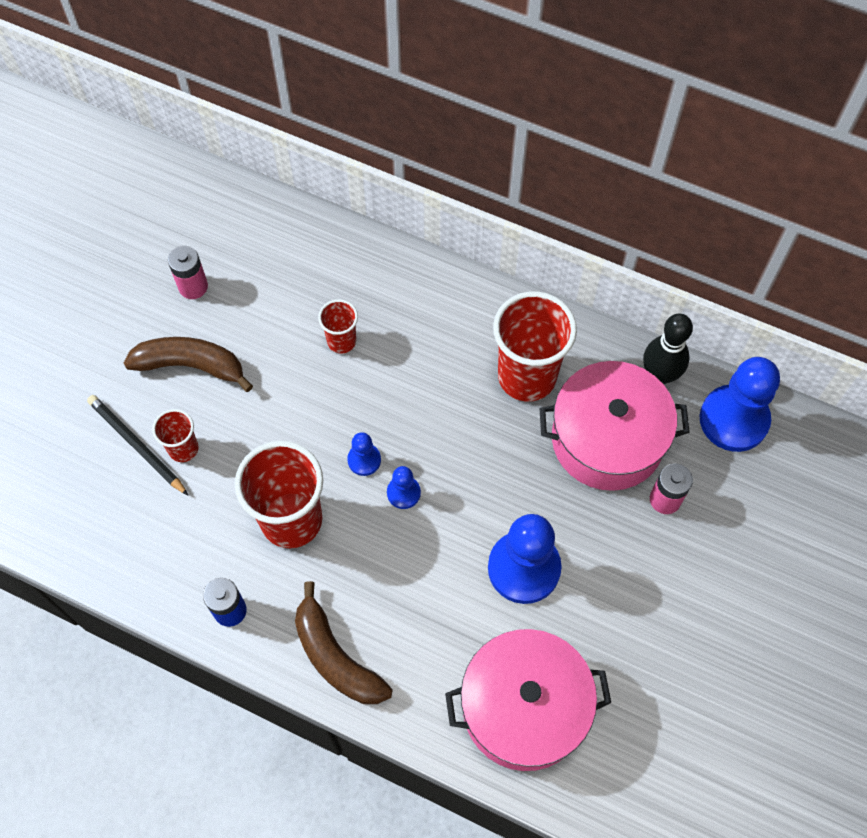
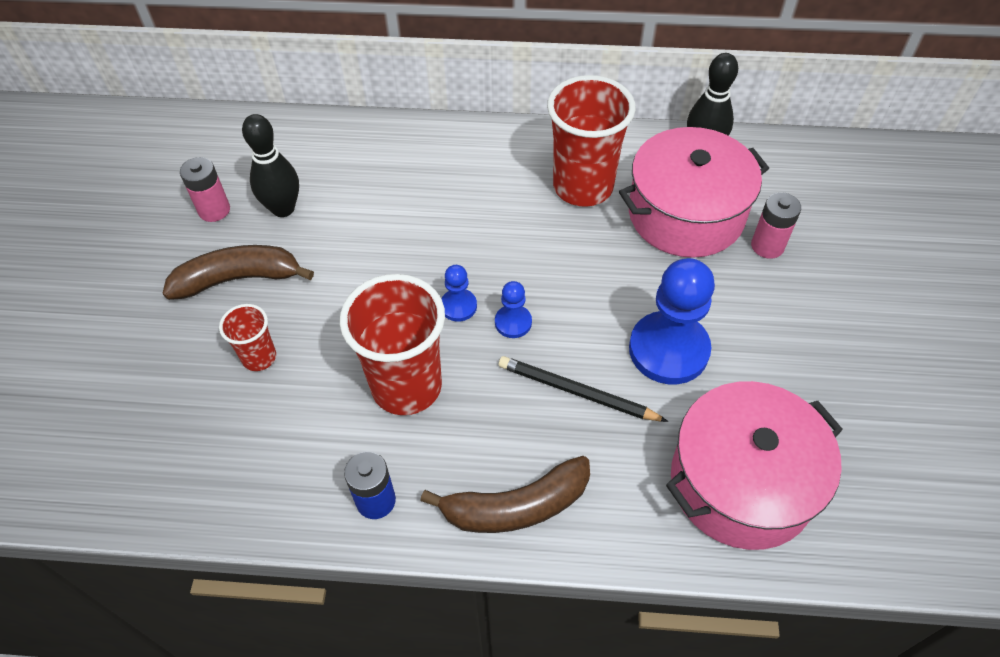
camera: 20 degrees left, 10 degrees down
(136, 445) = (204, 371): black pencil -> black pencil (577, 392)
(252, 306) = (283, 208): none -> black bowling pin
(336, 657) = (516, 506): brown banana -> brown banana turned 45 degrees counterclockwise
(341, 341) = (388, 211): red cup -> none
(734, 419) = (788, 164): blue pawn -> none

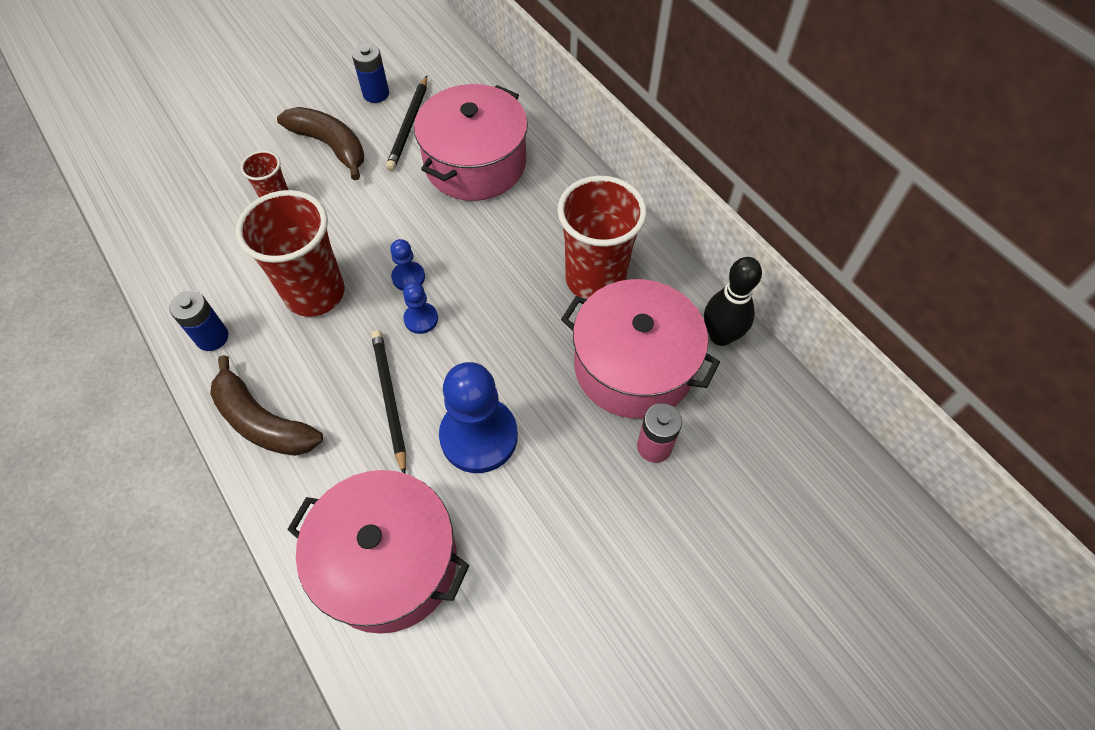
camera: 50 degrees right, 5 degrees up
(214, 210) = (376, 94): pink battery -> blue battery
(283, 208) = (409, 126): black bowling pin -> black pencil
(381, 189) = (475, 163): none -> pink pot

